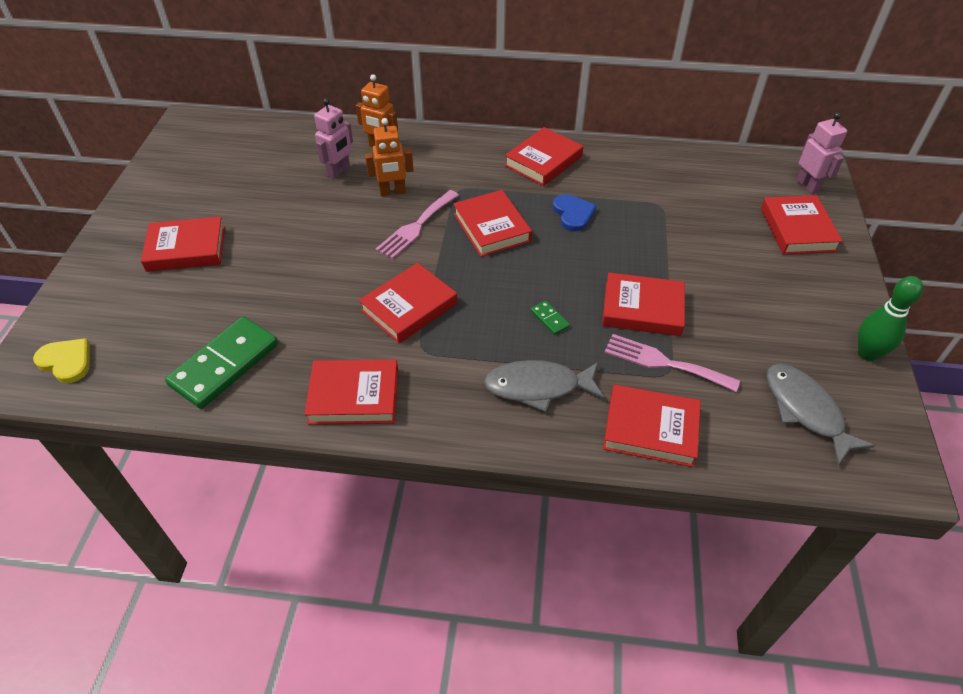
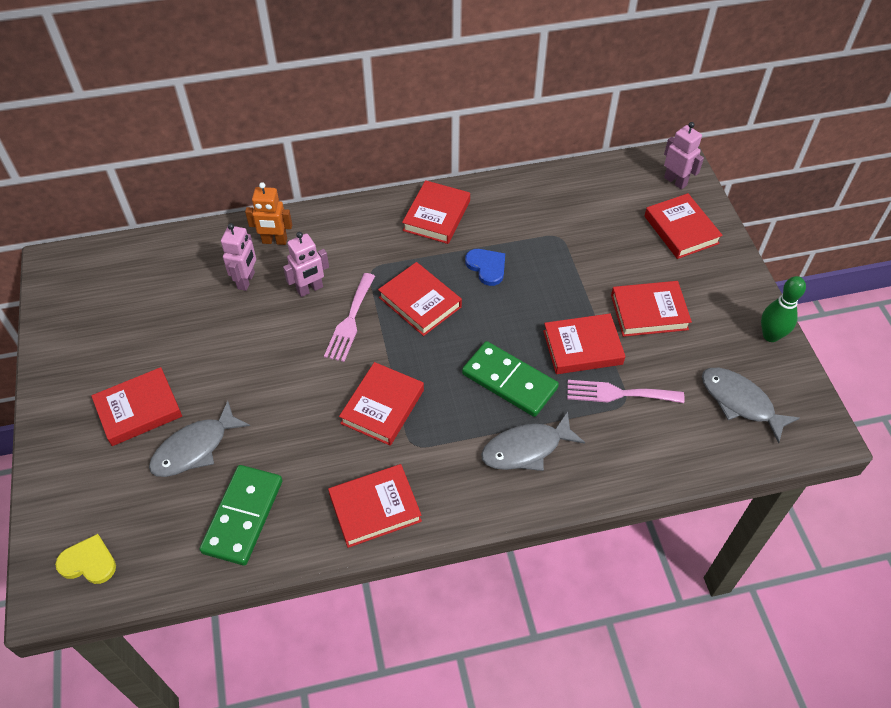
camera: 20 degrees left, 5 degrees up
(215, 294) = (195, 448): none -> grey fish
(392, 192) = (310, 289): orange robot -> pink robot
(549, 319) = (509, 381): green domino -> green domino, size x2.43
(650, 429) = (630, 457): red book -> red book (649, 312)

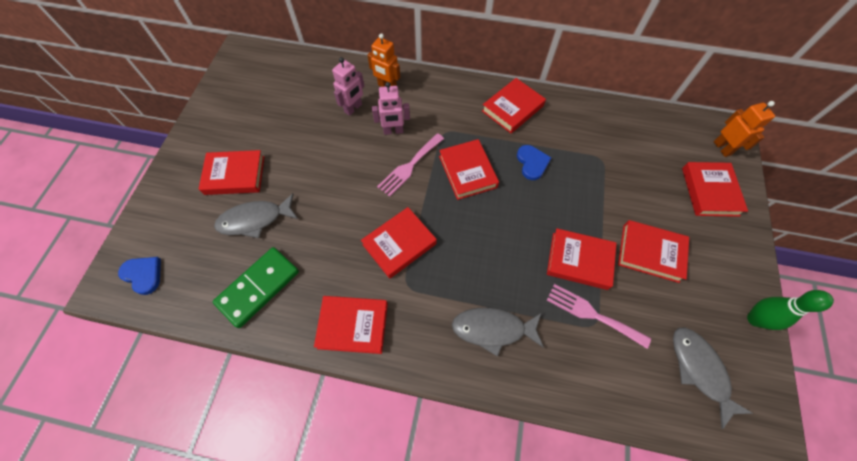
camera: 25 degrees right, 10 degrees up
(88, 562) = (143, 274): yellow heart -> blue heart
(509, 381) = (506, 264): green domino -> none
(675, 181) = (722, 148): pink robot -> orange robot

